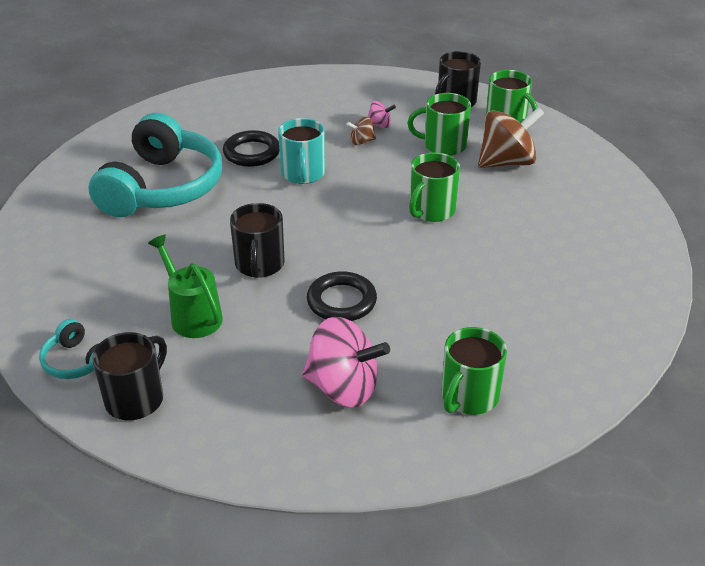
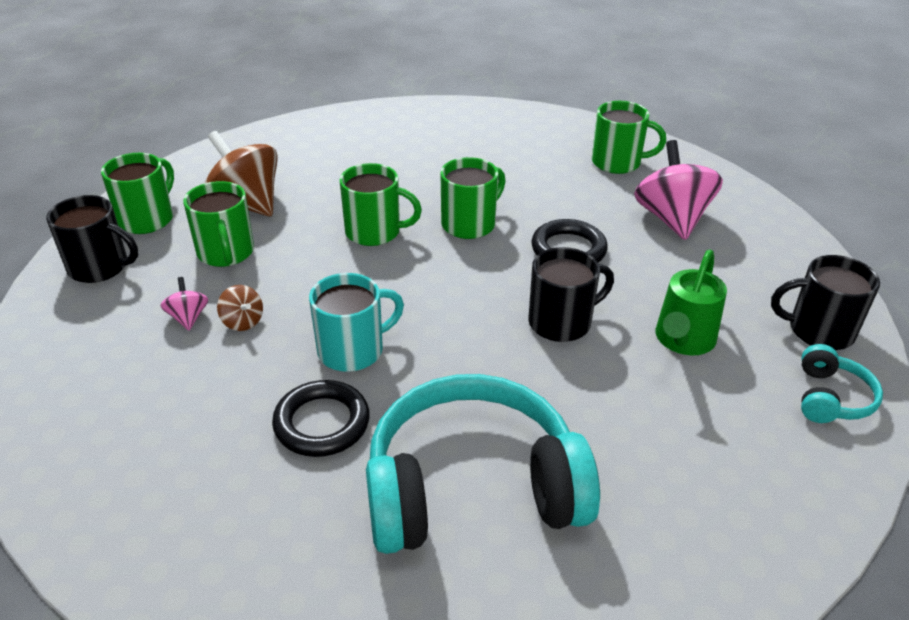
camera: 115 degrees left, 0 degrees up
(413, 260) = (470, 224): none -> green mug

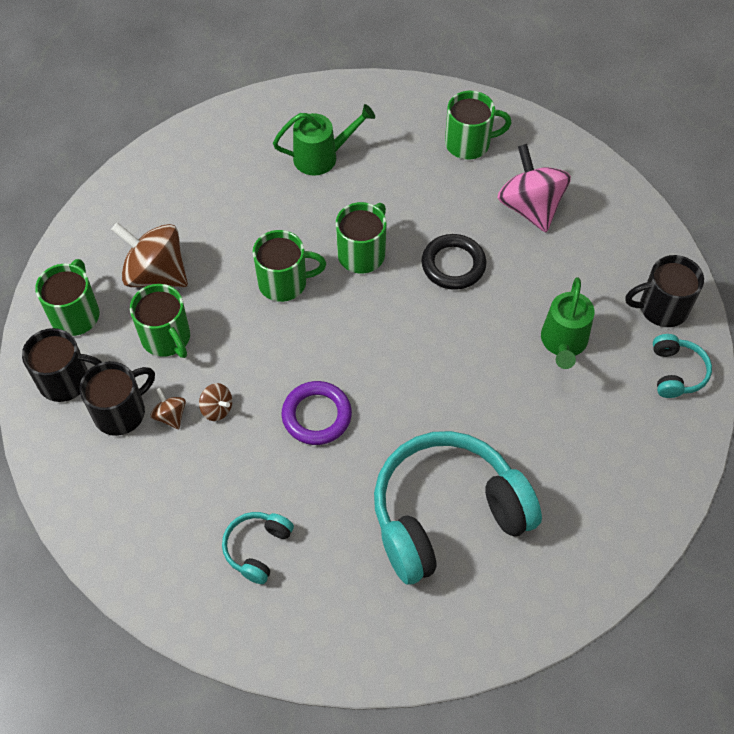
camera: 15 degrees left, 20 degrees up
(188, 317) = (170, 416): pink spinning top -> brown spinning top
(209, 469) = (257, 548): none -> turquoise headphones
(322, 423) = (321, 488): black ring -> none
(353, 350) = (316, 415): turquoise mug -> purple ring
(460, 149) = (322, 157): none -> green watering can
(561, 322) = (468, 347): black mug -> black mug (121, 412)

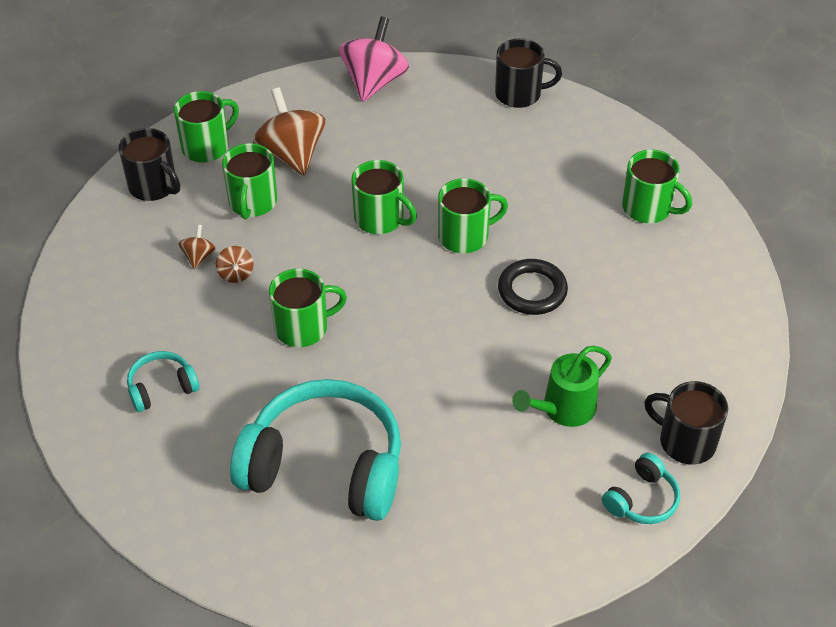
camera: 40 degrees right, 10 degrees down
(121, 412) = (168, 231): black mug -> black mug (519, 94)
(316, 415) = (303, 327): purple ring -> green mug
(322, 157) = (509, 147): green watering can -> none
(530, 207) = (649, 288): pink spinning top -> pink spinning top (374, 82)

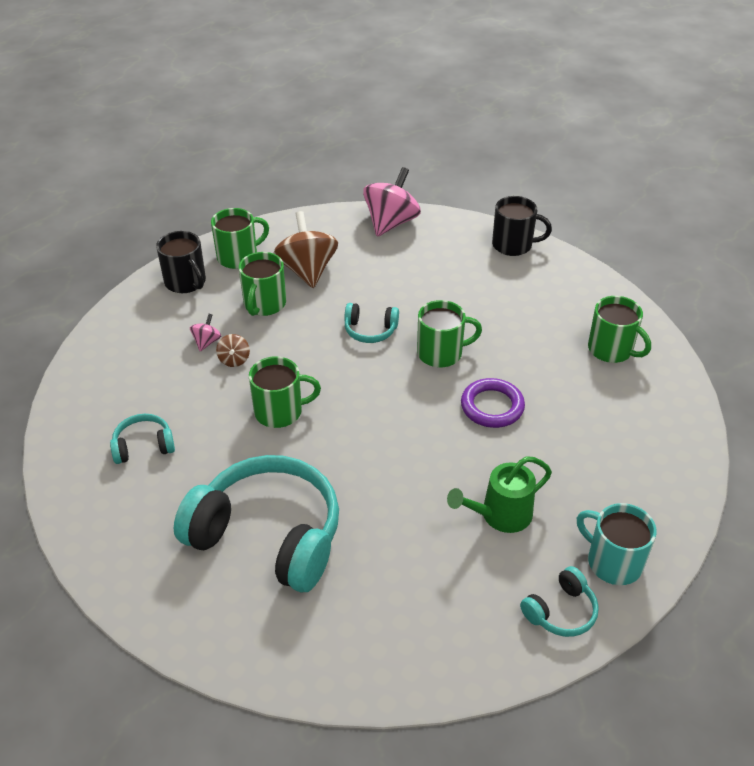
camera: 10 degrees right, 5 degrees down
(198, 257) = (207, 342): brown spinning top -> pink spinning top
(380, 219) = (370, 330): green mug -> turquoise headphones
(532, 290) = (492, 406): black ring -> purple ring
(685, 441) = (613, 562): black mug -> turquoise mug

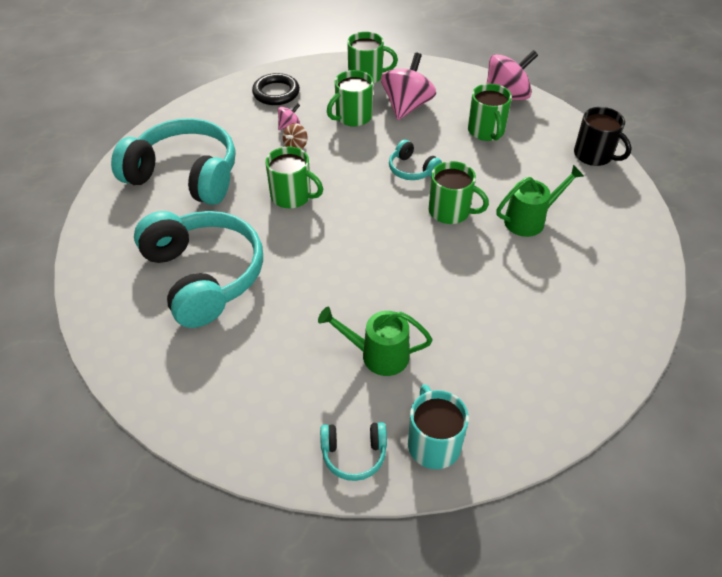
camera: 35 degrees right, 5 degrees up
(143, 446) = (185, 175): turquoise headphones -> turquoise headphones, size x2.25
(158, 314) = (276, 93): none -> black ring
(186, 282) = (314, 79): black mug -> none
(307, 270) = (406, 106): brown spinning top -> pink spinning top
(492, 406) = (452, 271): purple ring -> none
(514, 328) = (530, 220): none -> green watering can
(611, 350) = (601, 277): green mug -> green mug (486, 131)

